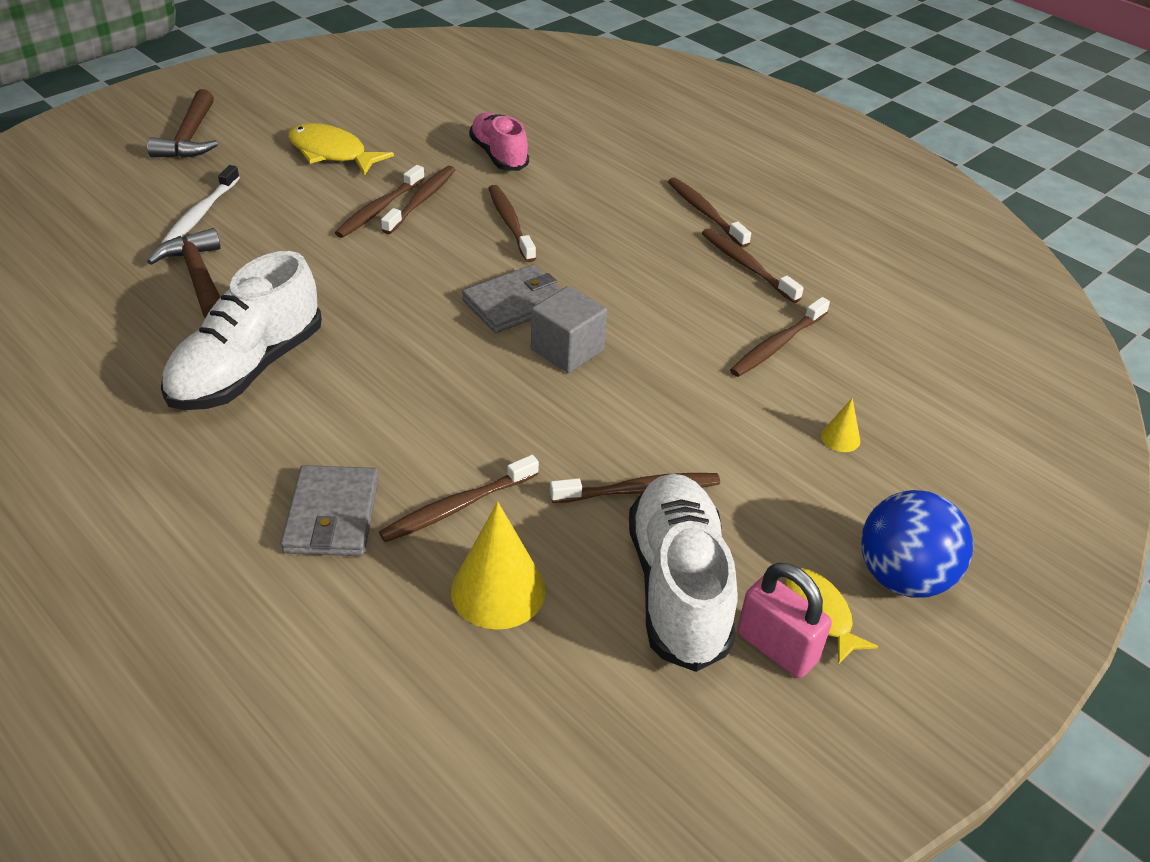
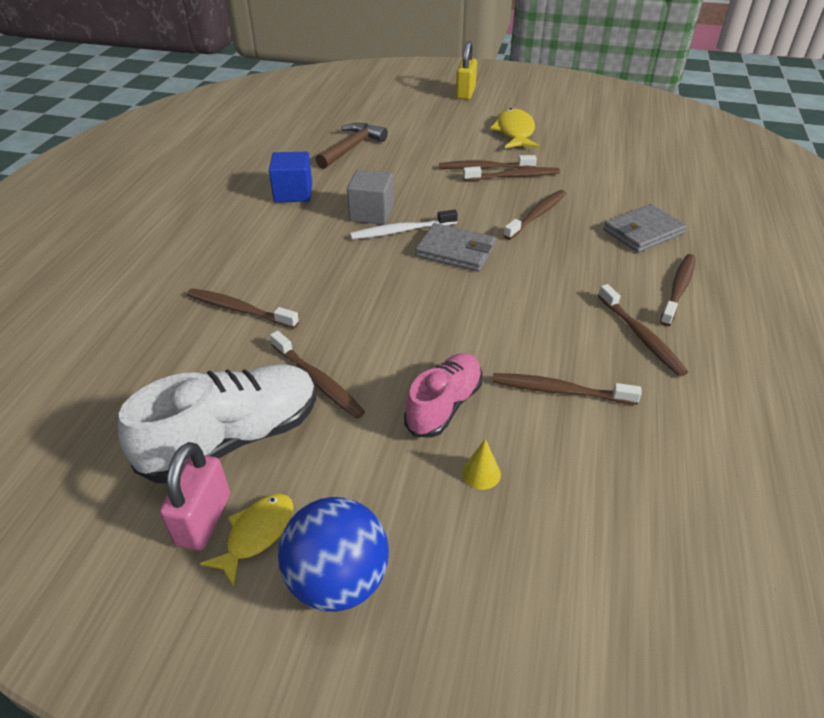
camera: 60 degrees right, 0 degrees up
(190, 138) = (465, 93): brown hammer -> yellow padlock
(201, 214) = (405, 125): white toothbrush -> white toothbrush (401, 231)
(247, 369) = (293, 193): white shoe -> blue cube
(332, 515) = (198, 269): grey wallet -> grey wallet (643, 232)
(498, 590) = (177, 356): yellow cone -> none
(499, 155) = (603, 181): pink shoe -> pink shoe (444, 405)
(567, 350) = (432, 291): grey cube -> grey cube (371, 213)
(747, 266) = (641, 336): brown toothbrush -> brown toothbrush turned 135 degrees clockwise

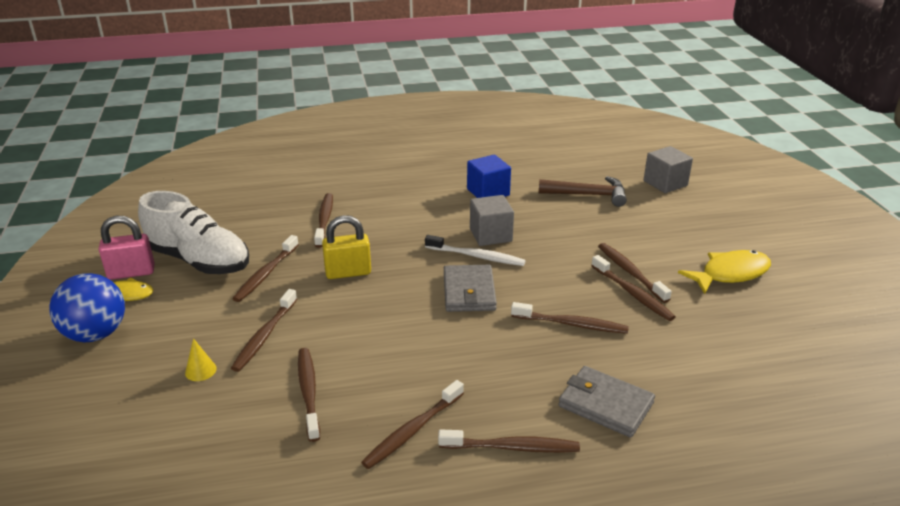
camera: 65 degrees right, 10 degrees down
(368, 111) = (665, 183): none -> grey cube
(401, 231) = (477, 256): white toothbrush -> white toothbrush turned 150 degrees clockwise
(444, 405) = (264, 336): pink shoe -> brown toothbrush
(465, 93) = (779, 223): yellow padlock -> yellow padlock (348, 272)

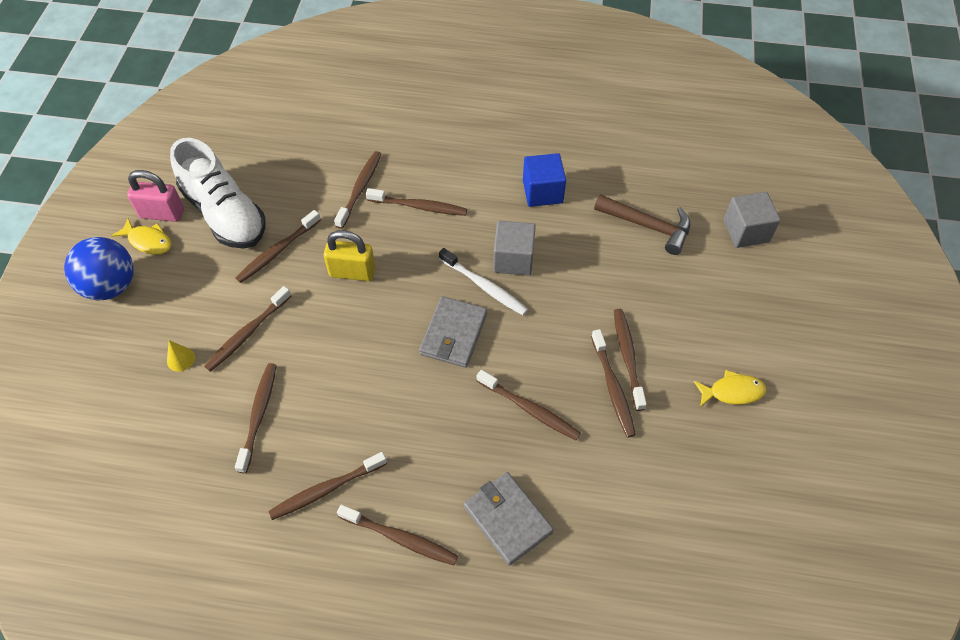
camera: 20 degrees right, 25 degrees up
(386, 220) = (419, 207): none -> brown toothbrush
(730, 274) = (732, 392): yellow fish -> yellow fish, size x0.66

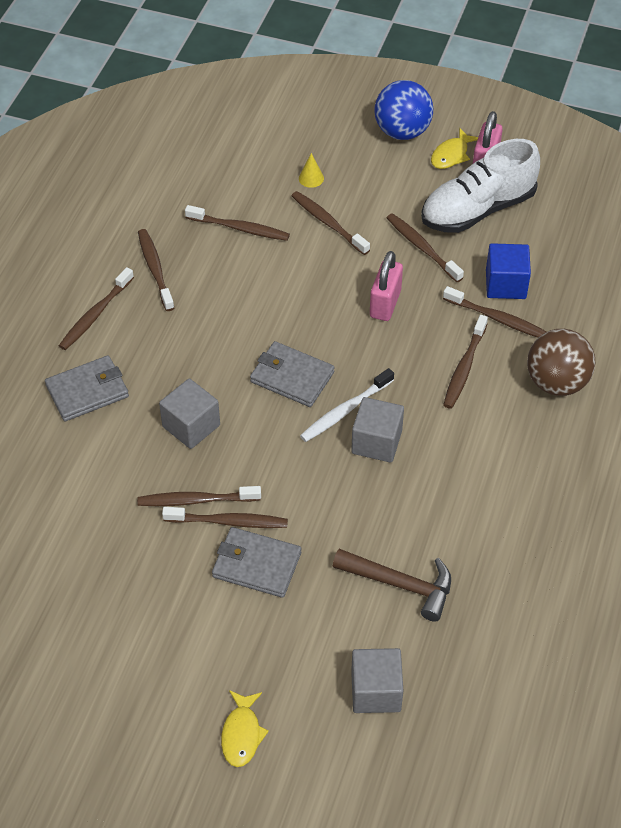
camera: 100 degrees right, 5 degrees down
(352, 272) = (385, 304): yellow padlock -> pink padlock
(424, 146) = (556, 382): none -> brown ball
(530, 409) = (191, 426): brown toothbrush -> grey cube
(542, 192) = (470, 486): blue cube -> blue cube (505, 284)
(648, 226) = (401, 584): brown hammer -> brown hammer turned 105 degrees counterclockwise
(664, 328) = (256, 565): none -> grey wallet
(732, 392) = (162, 609): yellow fish -> yellow fish (242, 734)

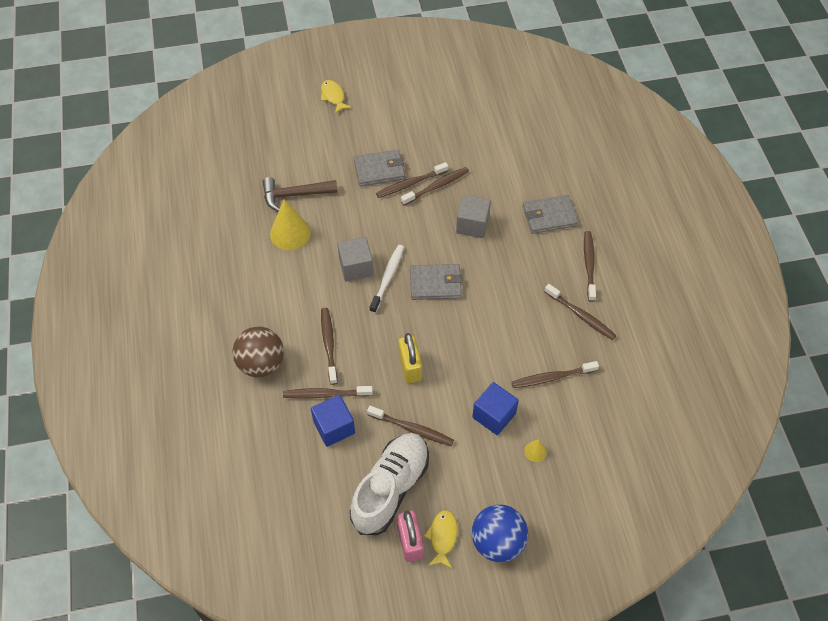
camera: 150 degrees right, 5 degrees up
(87, 391) = (549, 216): grey wallet -> grey wallet turned 45 degrees clockwise
(328, 223) = (494, 415): brown toothbrush -> blue cube
(376, 691) = (279, 141): grey cube -> none
(385, 304) = (410, 367): pink padlock -> yellow padlock
(438, 529) = (290, 233): none -> yellow cone

